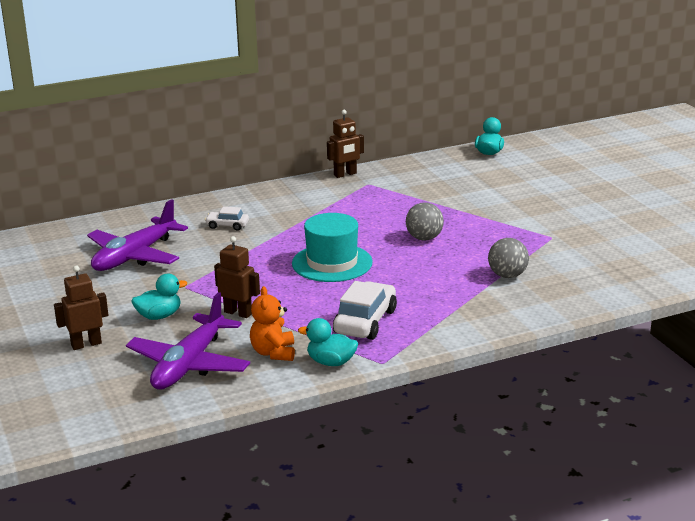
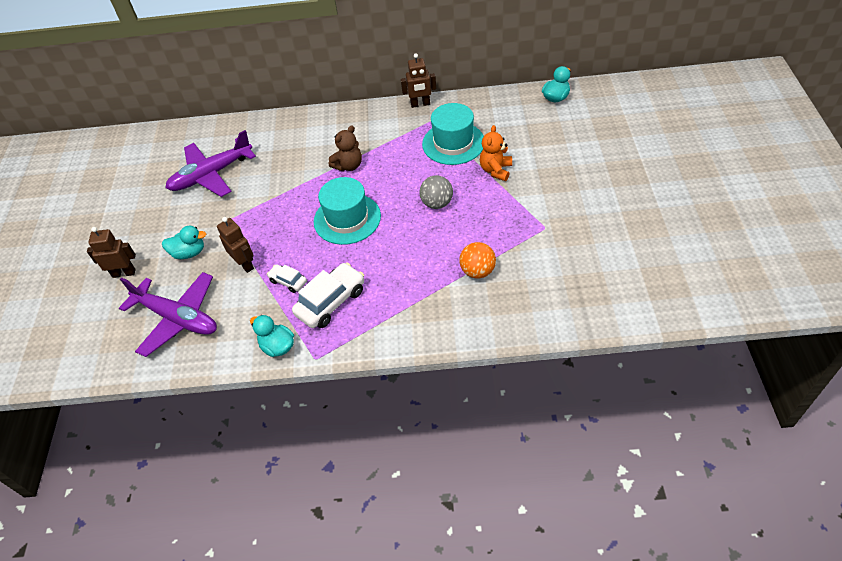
camera: 25 degrees right, 25 degrees up
(189, 365) = (178, 318): purple plane -> purple plane turned 105 degrees counterclockwise
(227, 225) = (296, 152): white car -> white car (288, 281)
(273, 353) = (243, 321): orange teddy bear -> orange teddy bear (496, 170)
(300, 227) = (348, 166): none -> brown teddy bear
(406, 196) = (453, 143): none -> turquoise hat
(507, 275) = (477, 271): grey ball -> orange ball

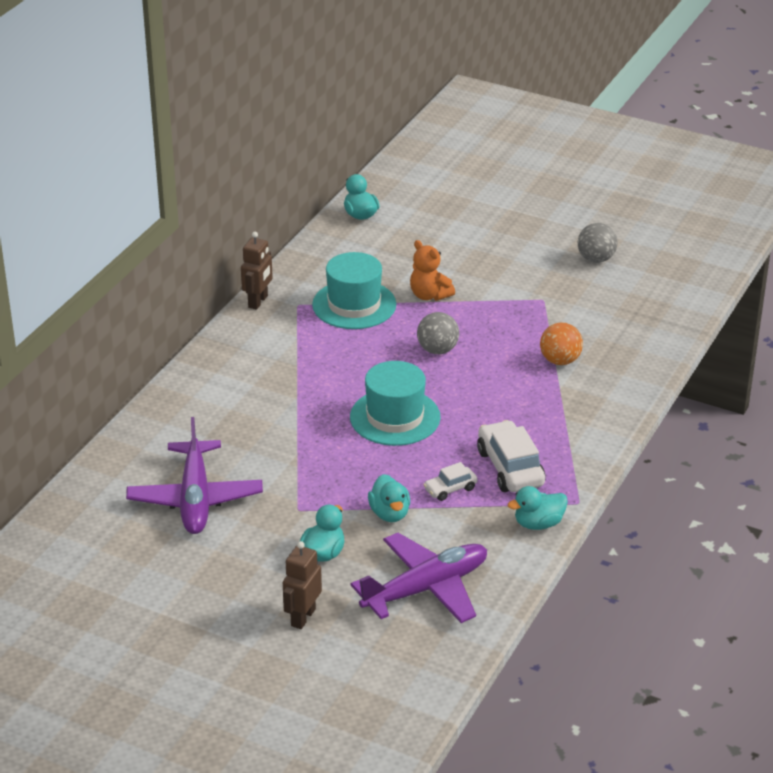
camera: 65 degrees left, 15 degrees down
(245, 264) = (389, 513): brown robot -> turquoise duck
(348, 166) = (306, 388): brown teddy bear -> none
(626, 232) = (596, 259): none -> grey ball

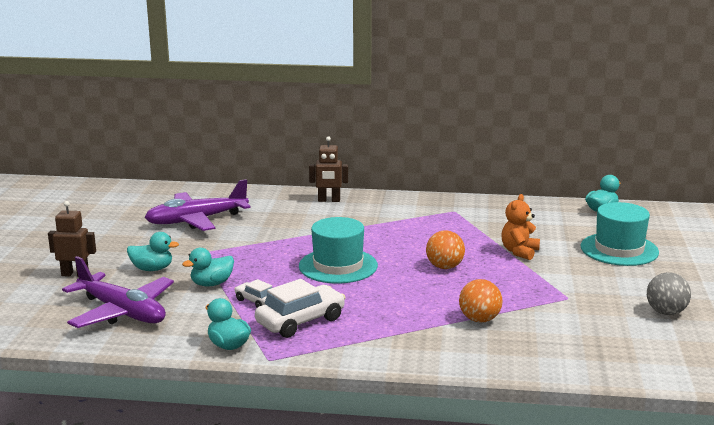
camera: 70 degrees right, 15 degrees down
(258, 301) = (444, 199): brown robot -> brown robot (329, 200)
(354, 305) = (475, 228): turquoise hat -> turquoise hat (619, 249)
(437, 350) = (444, 267): grey ball -> orange ball

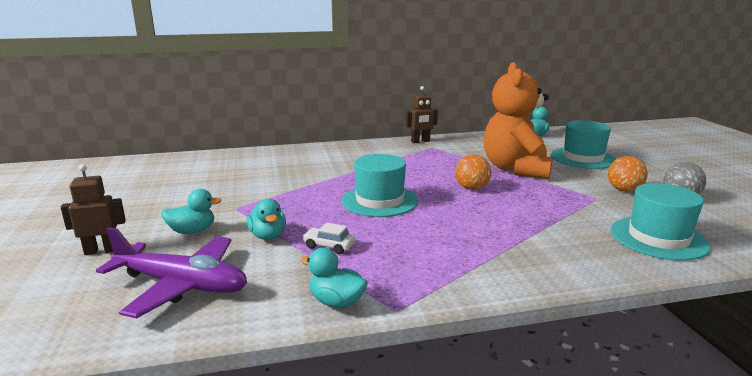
camera: 20 degrees left, 0 degrees up
(196, 220) = (212, 180): purple plane -> none
(211, 284) = (268, 236): turquoise duck -> turquoise duck turned 60 degrees counterclockwise
(301, 321) = (392, 259): white car -> none
(329, 200) = (323, 151): brown robot -> brown robot (420, 141)
(479, 319) = (552, 228): orange ball -> orange ball (624, 190)
(519, 252) = (515, 169): orange teddy bear -> orange teddy bear, size x2.07
(574, 347) = (658, 238): none -> turquoise hat

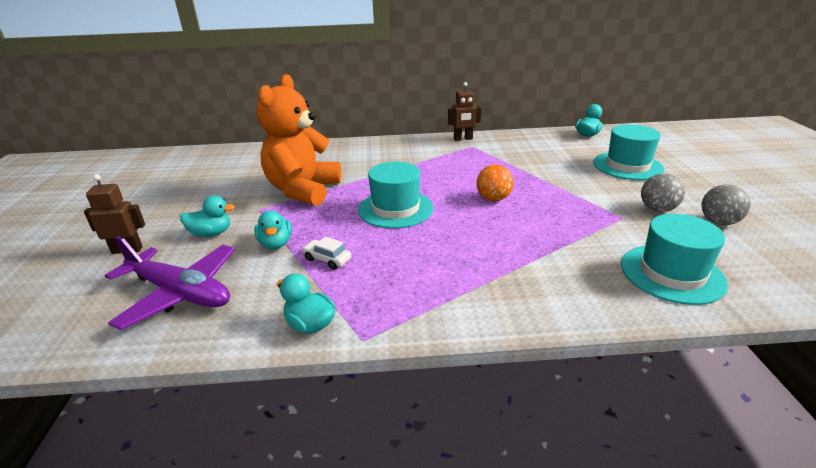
camera: 10 degrees right, 10 degrees up
(515, 169) = (548, 177): orange teddy bear -> orange teddy bear (303, 190)
(624, 190) = (657, 209): orange ball -> grey ball

